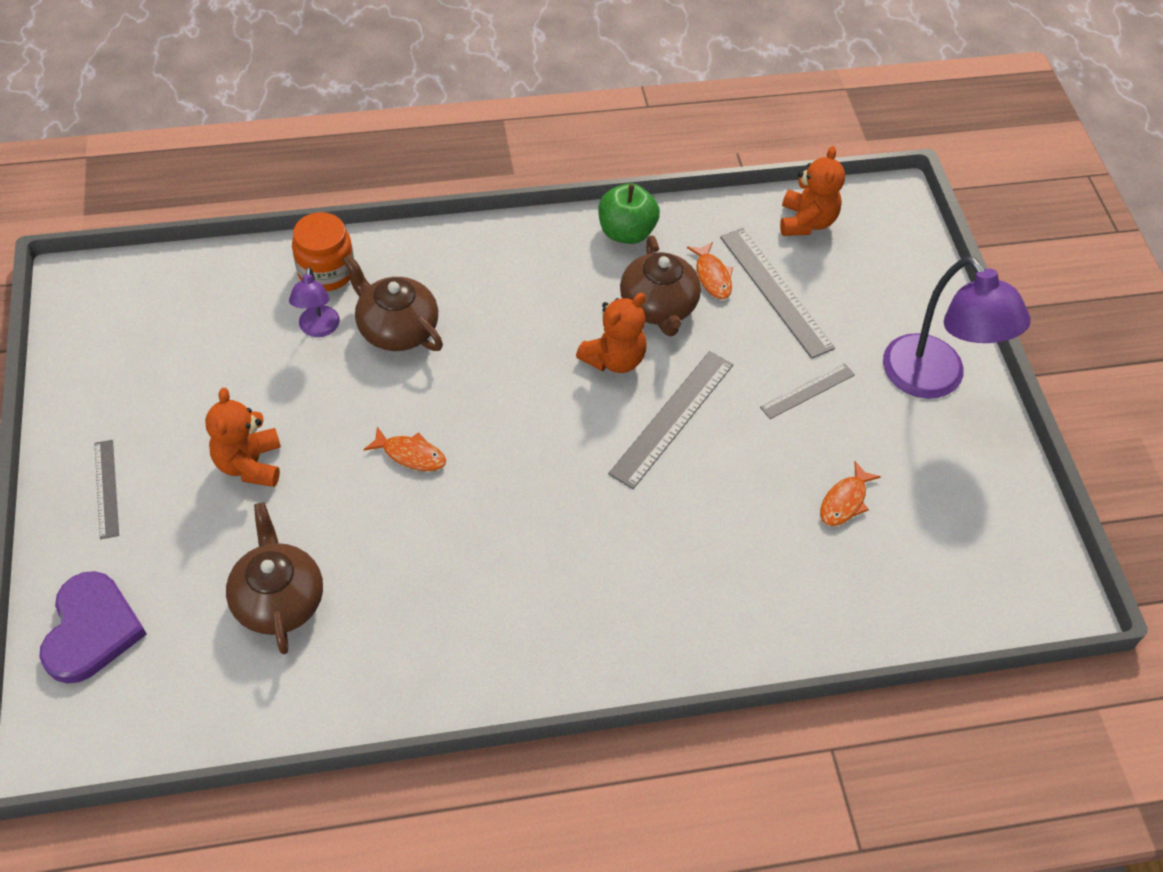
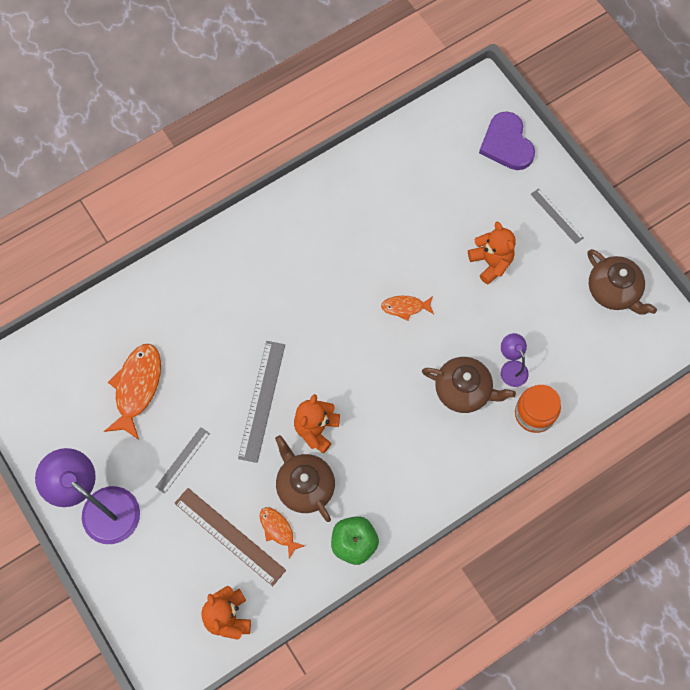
camera: 160 degrees right, 15 degrees up
(278, 599) = (425, 196): brown teapot -> brown teapot (613, 290)
(775, 291) = (229, 536): grey ruler -> brown ruler
(845, 501) = (137, 387): orange fish -> orange fish, size x1.81

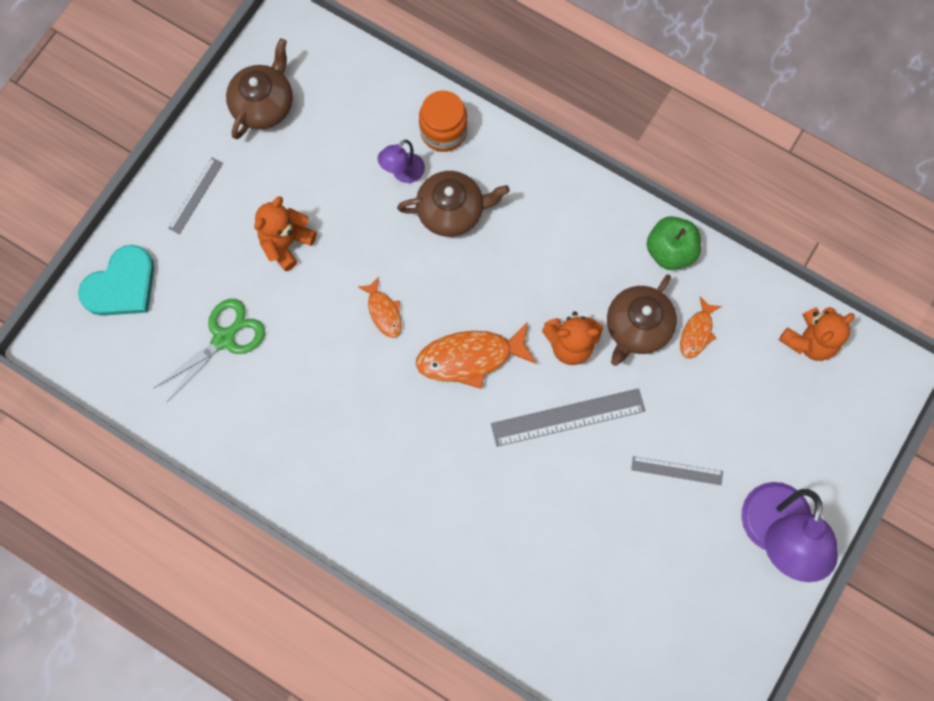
camera: 115 degrees left, 5 degrees up
(137, 387) = (622, 566): orange fish -> orange fish (470, 357)
(229, 536) = (730, 379): brown ruler -> none
(435, 194) = (224, 338): none -> green scissors
(463, 390) = (451, 211): brown teapot -> brown teapot turned 90 degrees clockwise
(506, 144) = (122, 285): purple heart -> turquoise heart

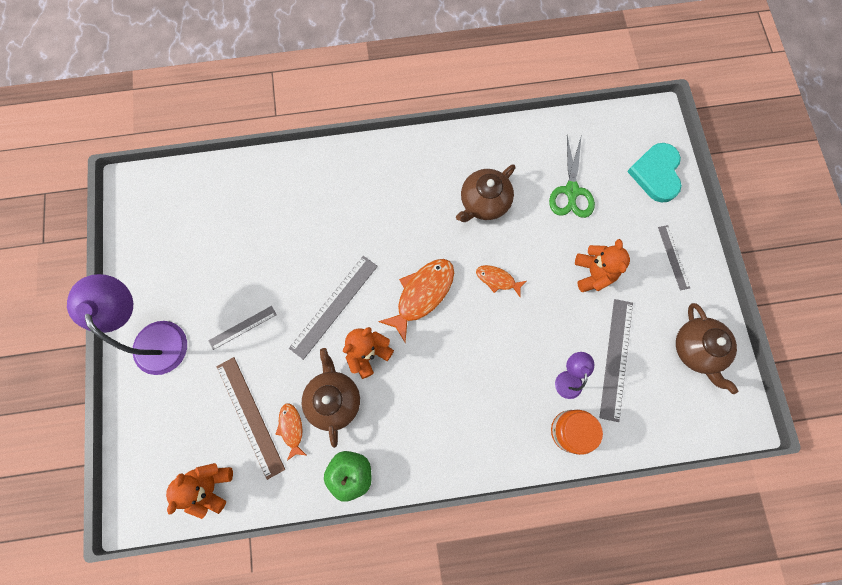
camera: 140 degrees right, 0 degrees up
(343, 154) = (616, 359): none -> grey ruler
(451, 211) = (515, 379): brown teapot -> brown teapot (484, 202)
(729, 375) = (250, 416): none -> brown ruler

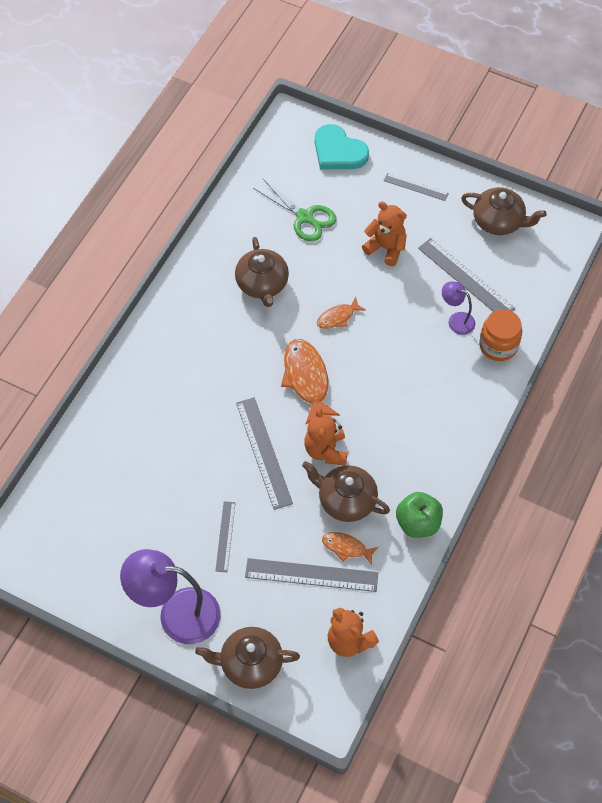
camera: 55 degrees left, 15 degrees down
(146, 420) = (250, 663): none -> brown teapot
(250, 416) = (311, 575): brown ruler -> grey ruler

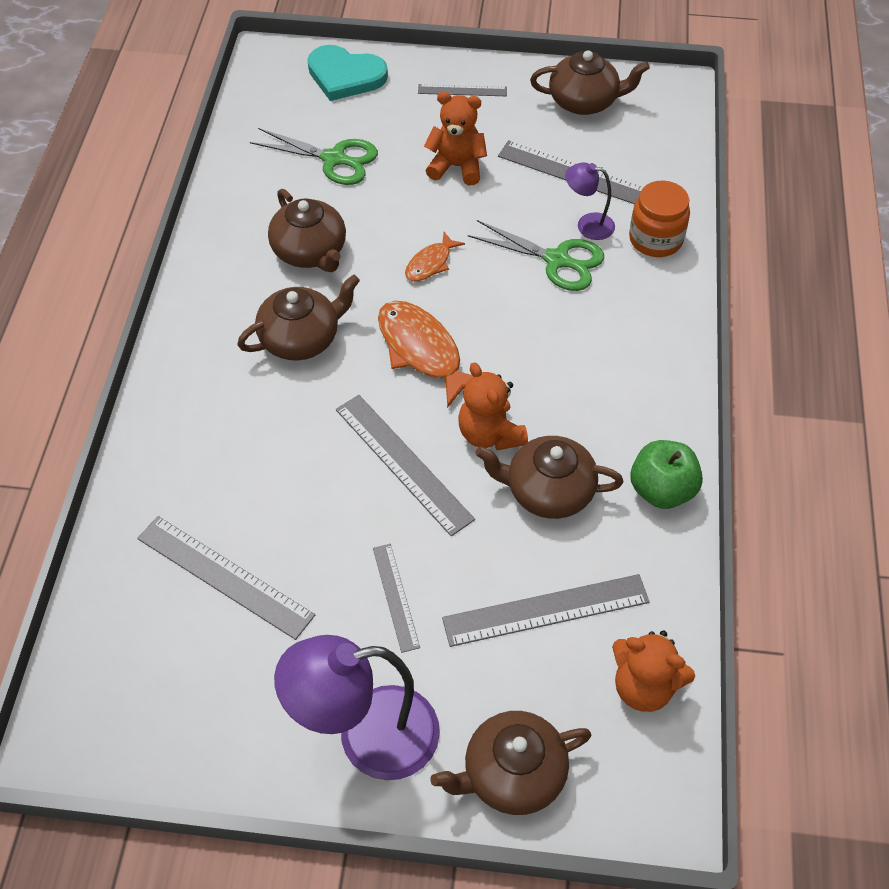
camera: 20 degrees left, 5 degrees down
(130, 490) = (224, 576): none -> grey ruler
(233, 346) = (301, 338): none -> brown teapot
(346, 547) = (578, 555): orange fish -> none
(423, 340) = (557, 260): none -> green scissors

